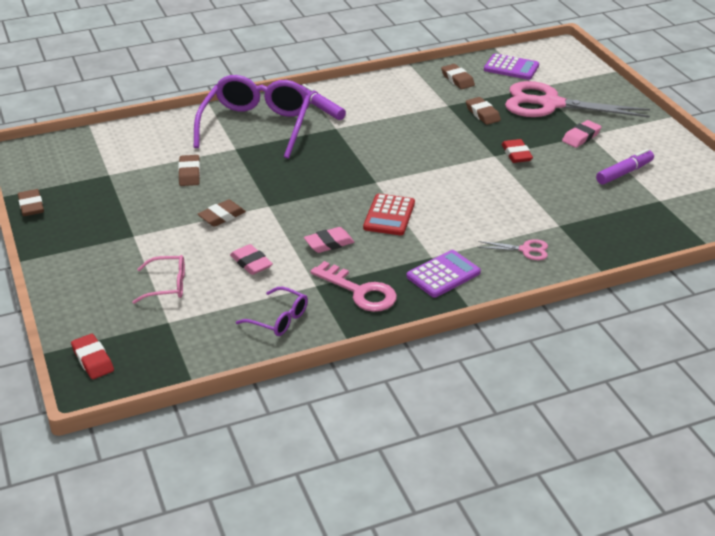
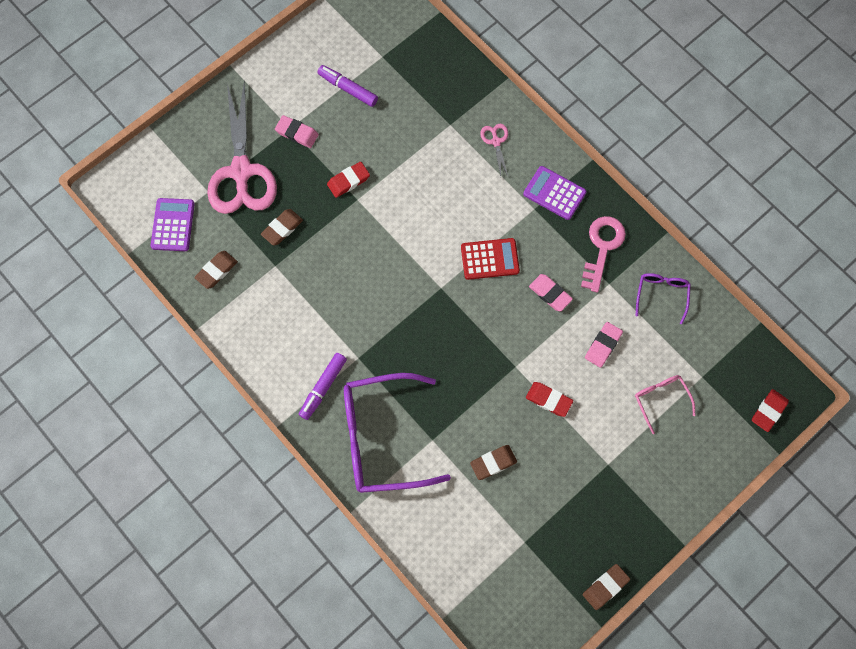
camera: 110 degrees left, 35 degrees up
(222, 216) = (548, 400): brown eraser -> red eraser

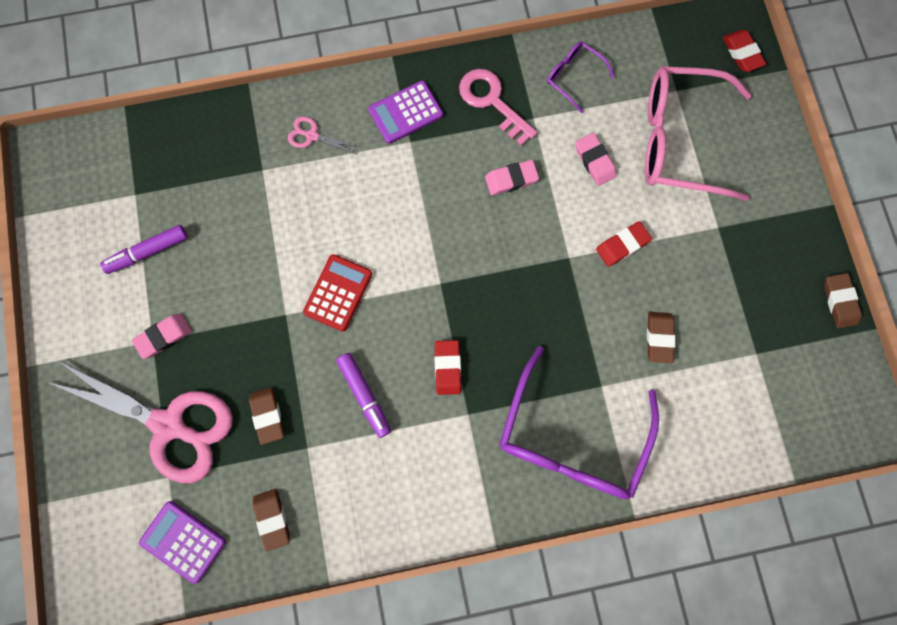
camera: 60 degrees left, 5 degrees up
(323, 387) = (480, 471): purple marker -> purple marker (364, 395)
(348, 181) = (258, 312): red eraser -> red eraser (447, 368)
(490, 259) = (438, 216): red calculator -> red calculator (338, 293)
(660, 399) = (679, 141): pink glasses -> pink glasses, size x2.14

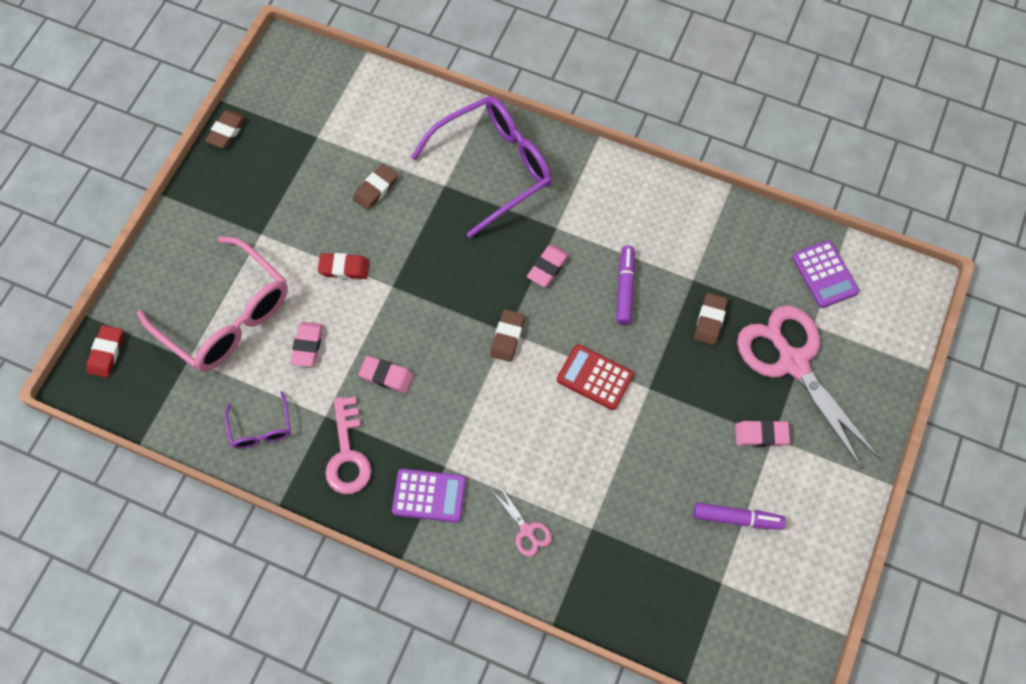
camera: 145 degrees left, 10 degrees down
(272, 519) = (748, 249): brown eraser -> brown eraser (507, 337)
(338, 293) = (595, 377): red calculator -> red calculator turned 60 degrees clockwise
(447, 368) = (548, 267): red eraser -> pink eraser

